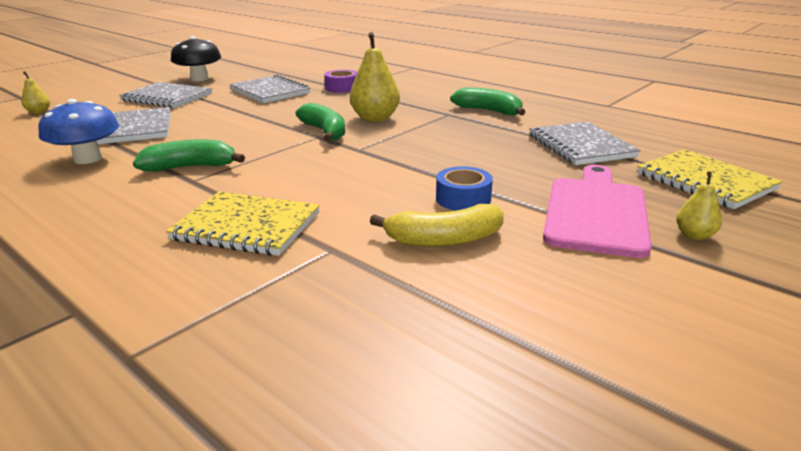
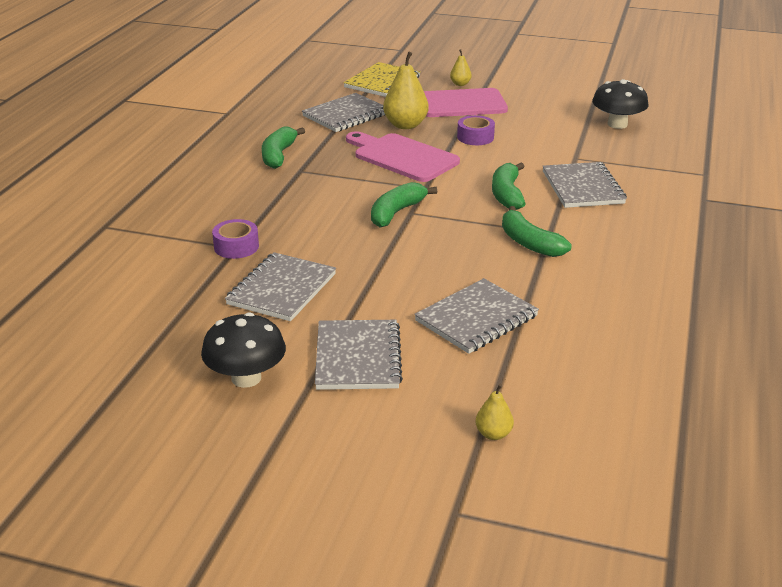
camera: 115 degrees left, 5 degrees up
(88, 159) = (568, 302): blue mushroom -> none
(247, 227) = (583, 187): yellow notebook -> grey notebook
(293, 180) = (507, 194): none -> green banana
(375, 118) = (339, 200): yellow pear -> yellow pear (405, 125)
(420, 343) = (617, 124): none -> black mushroom
(440, 152) = (402, 157): none -> pink cutting board
(444, 239) = (531, 134): yellow banana -> none
(463, 199) = (475, 137): blue tape -> purple tape

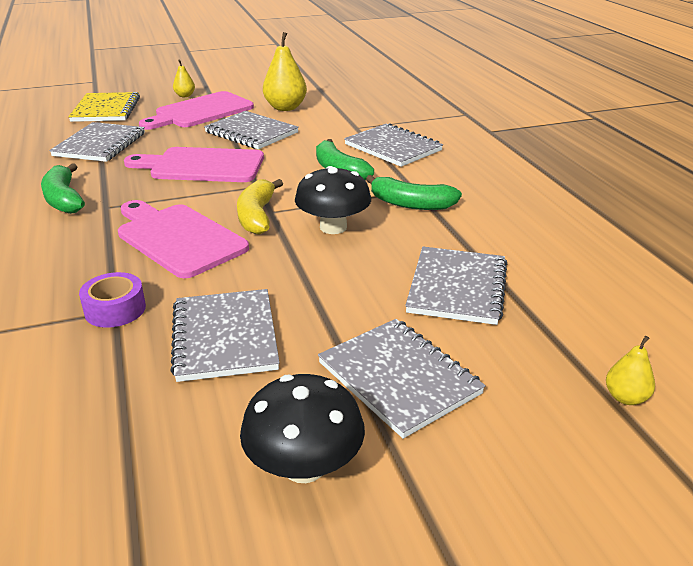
camera: 35 degrees left, 0 degrees up
(323, 211) = (178, 238): none -> pink cutting board
(396, 212) = (257, 216): green banana -> yellow banana
(405, 125) = (172, 139): yellow pear -> yellow pear (285, 108)
(475, 137) = (251, 133): purple tape -> grey notebook
(617, 124) = (355, 96): black mushroom -> black mushroom (333, 227)

